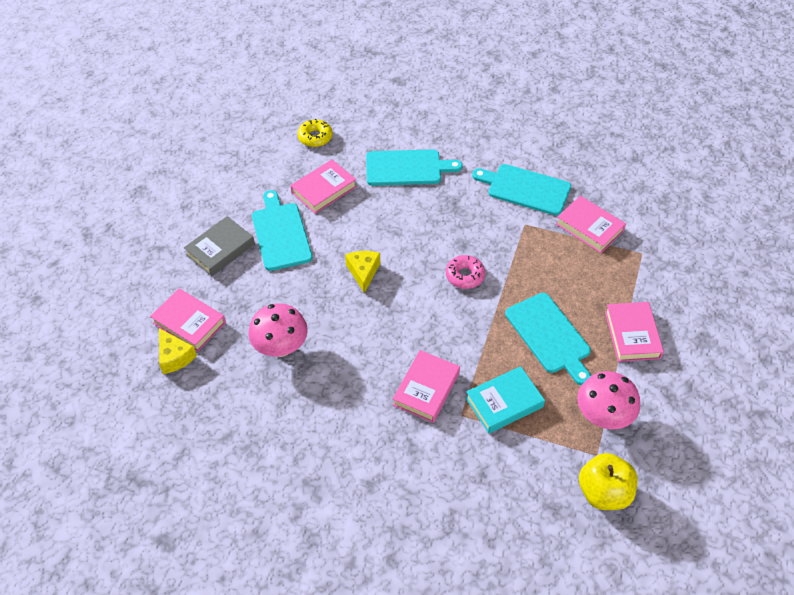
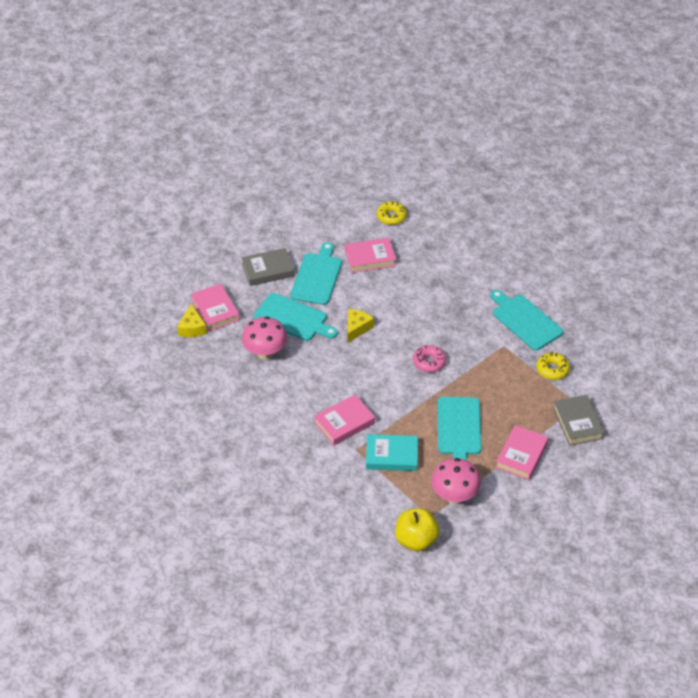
camera: 30 degrees right, 5 degrees down
(407, 168) = (444, 268): turquoise cutting board -> turquoise cutting board (293, 318)
(589, 227) = (552, 369): pink book -> yellow donut
(656, 273) = (577, 423): none -> grey book

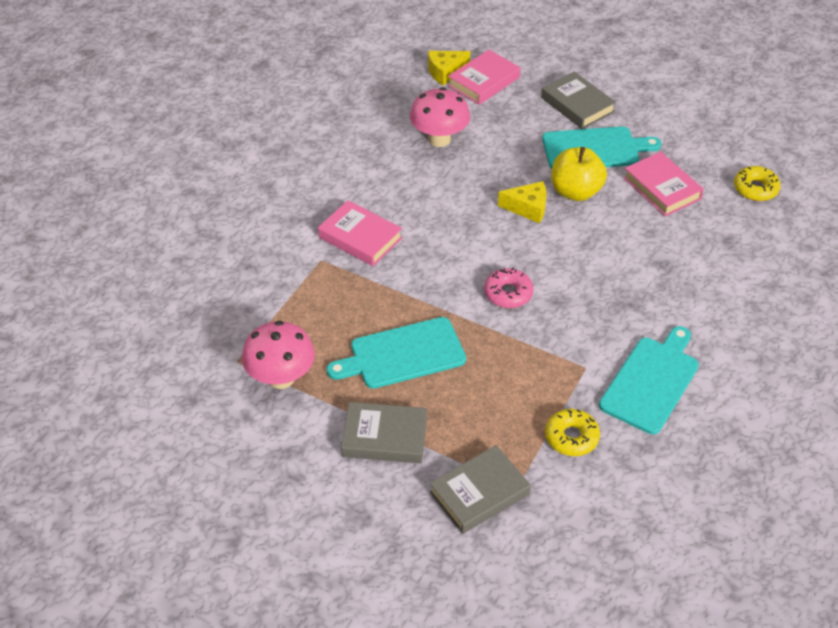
camera: 70 degrees right, 0 degrees up
(293, 318) = (509, 147): turquoise cutting board -> none
(391, 455) = (325, 296): turquoise book -> none
(416, 540) = (192, 356): yellow apple -> yellow apple (575, 192)
(521, 455) = (385, 437): pink book -> grey book

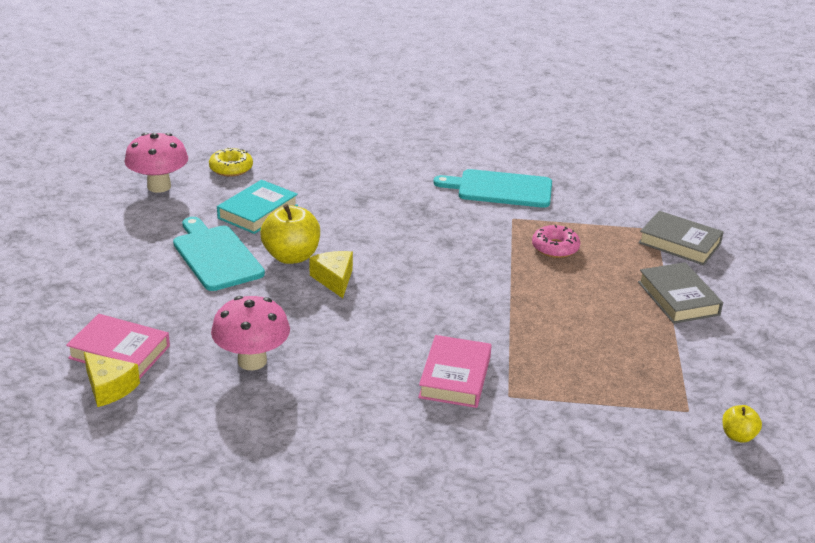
camera: 115 degrees left, 15 degrees down
(190, 377) = (738, 436): none -> yellow apple
(281, 378) = (679, 374): pink mushroom -> pink mushroom (159, 186)
(402, 354) = (583, 310): turquoise cutting board -> none
(508, 293) = (460, 269): pink donut -> pink donut (555, 248)
(571, 437) = (587, 214): yellow donut -> none
(577, 105) = (141, 278): grey book -> none
(661, 188) = (258, 212): pink book -> turquoise book

